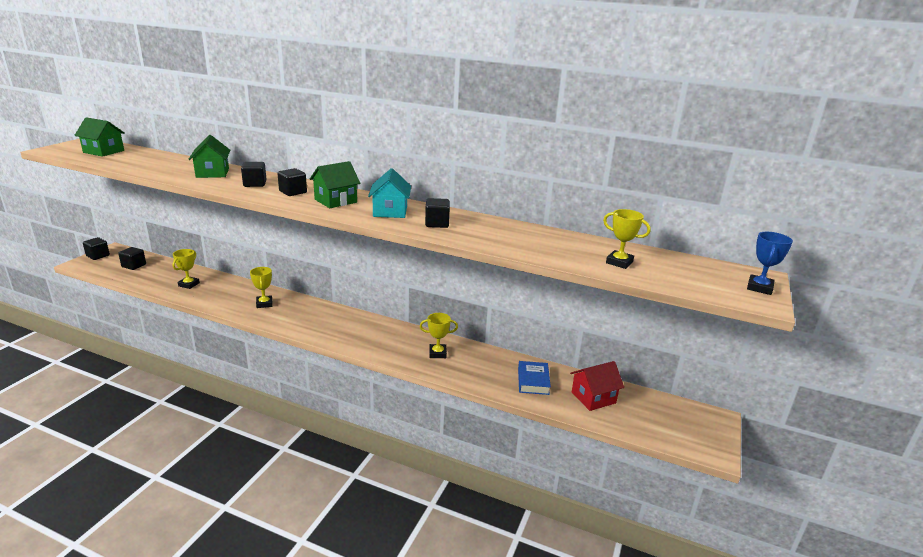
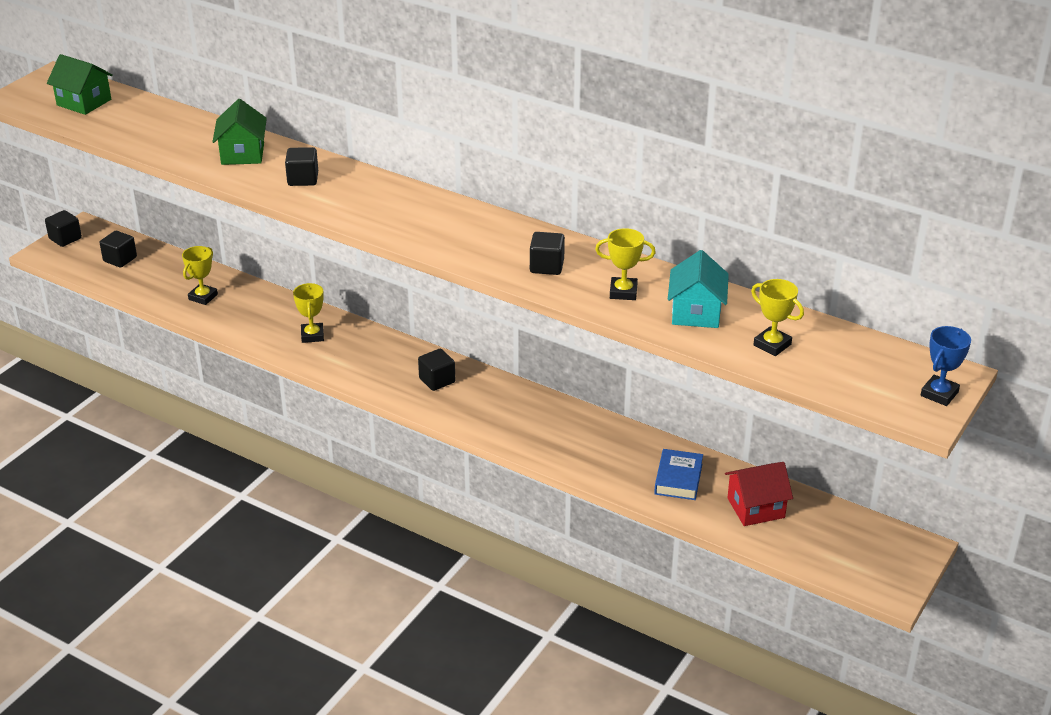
camera: 10 degrees right, 10 degrees up
(293, 192) = (355, 197): black cube -> black cube (437, 380)
(336, 201) = (414, 217): green house -> none
(390, 211) = (486, 240): turquoise house -> turquoise house (696, 313)
(437, 353) = (553, 429): yellow trophy -> yellow trophy (623, 292)

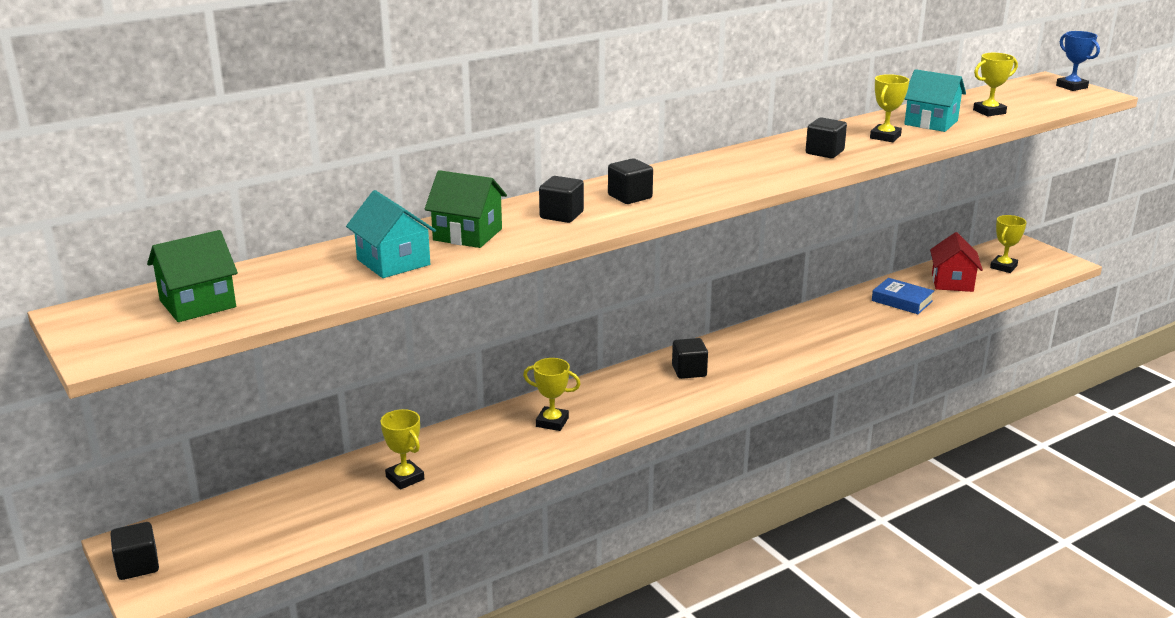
camera: 65 degrees left, 10 degrees down
(120, 259) = (248, 527): black cube -> black cube (630, 197)
(179, 142) = (393, 262): none -> turquoise house
(833, 541) = (1003, 267): none -> yellow trophy

